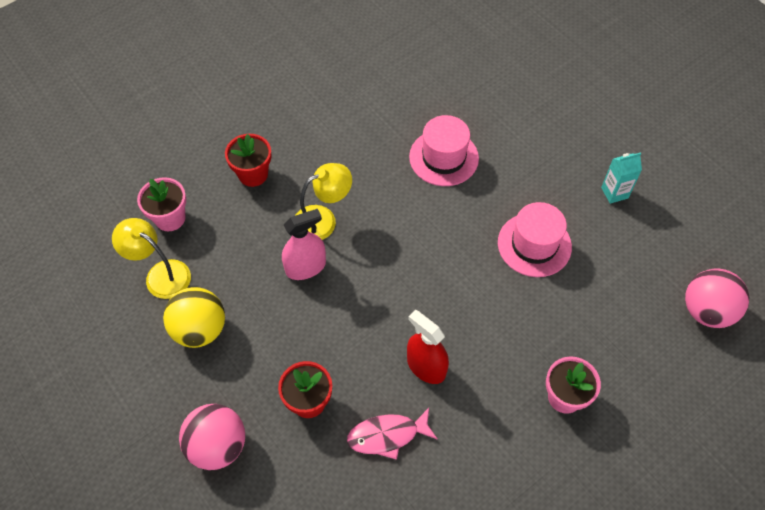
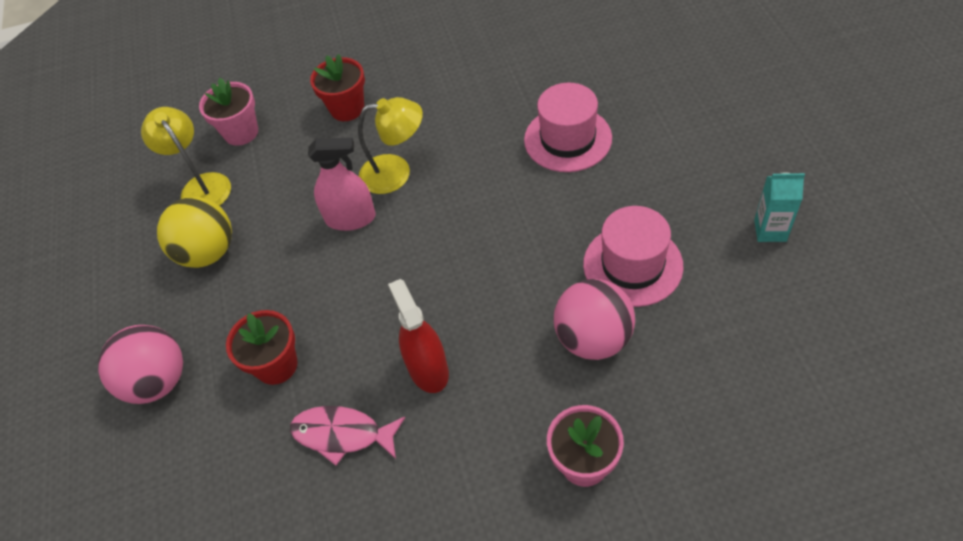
camera: 30 degrees right, 5 degrees down
(706, 311) = (838, 416): pink ball -> pink ball (593, 338)

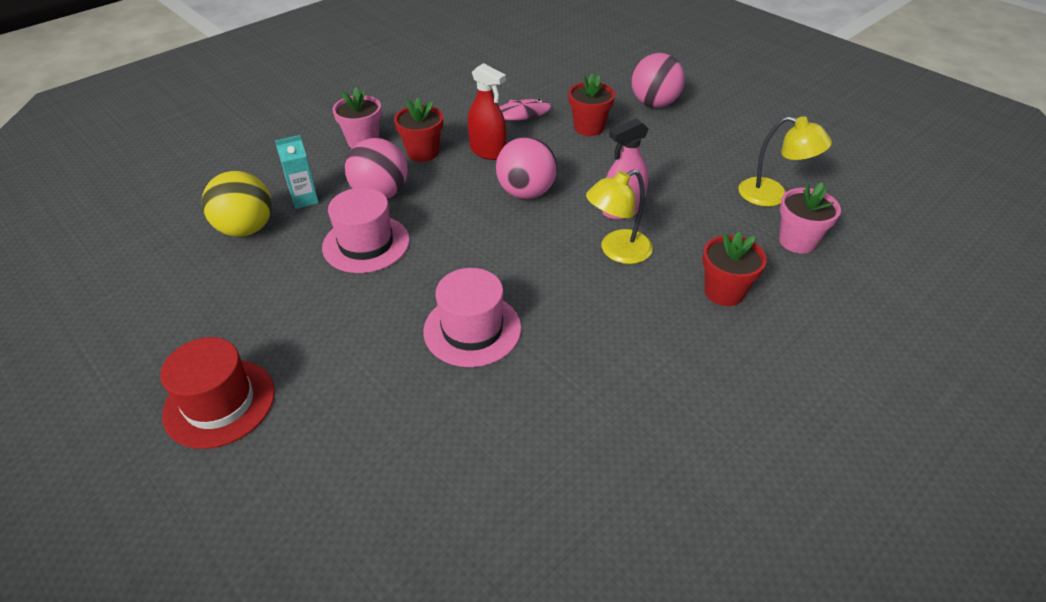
camera: 145 degrees right, 10 degrees down
(208, 252) = (707, 161): yellow ball -> yellow ball (246, 229)
(428, 278) = (526, 192): none -> pink ball
(511, 401) = (423, 152): none -> red flower pot
(770, 230) = (247, 302): turquoise carton -> turquoise carton (305, 199)
(794, 139) = (219, 403): none -> red hat

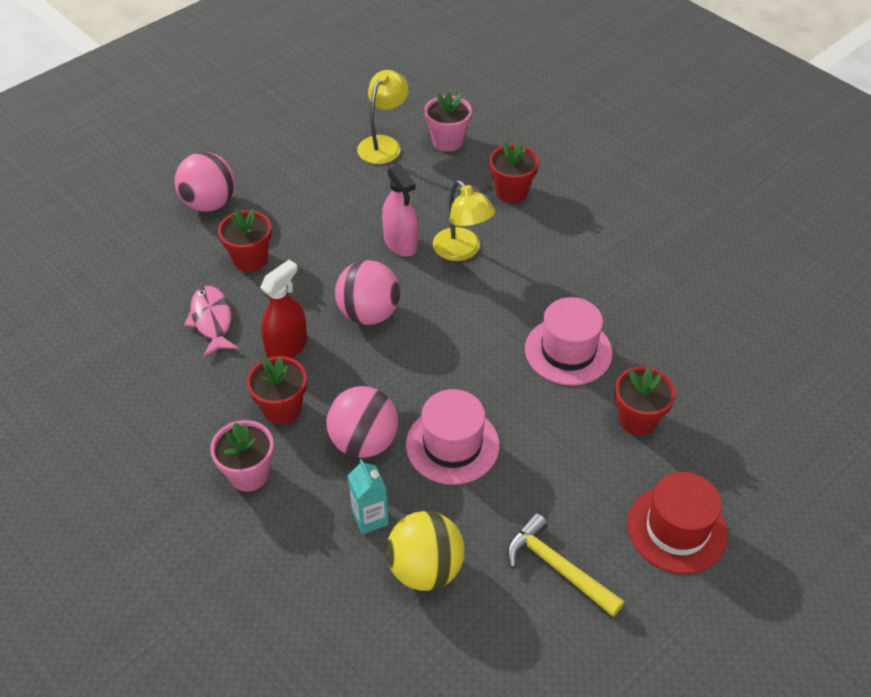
camera: 90 degrees left, 5 degrees up
(214, 308) = (558, 568): none -> yellow hammer
(368, 382) = (637, 419): none -> red flower pot

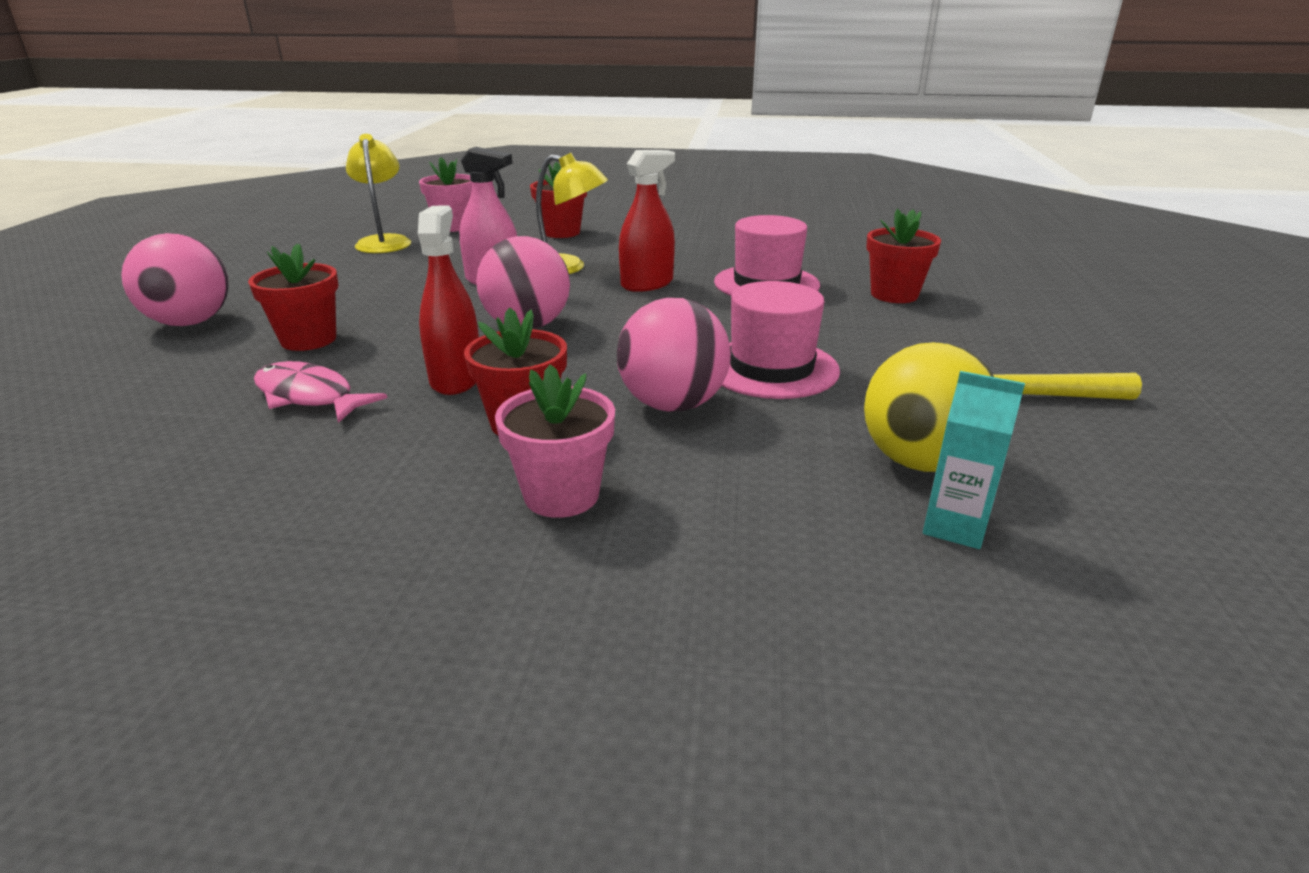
camera: 40 degrees left, 20 degrees down
(370, 518) = (785, 455): turquoise carton -> turquoise carton (955, 527)
(489, 304) = (647, 284): none -> red spray bottle
(677, 529) = (1050, 333): red hat -> none

